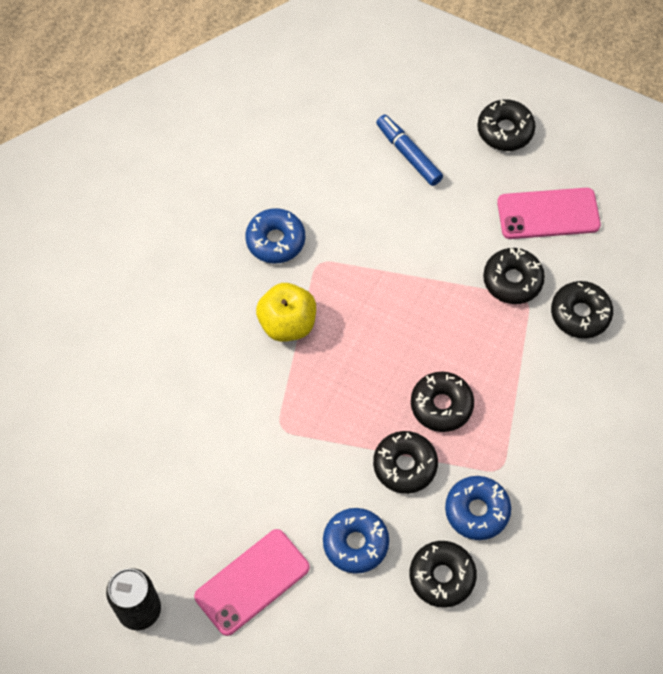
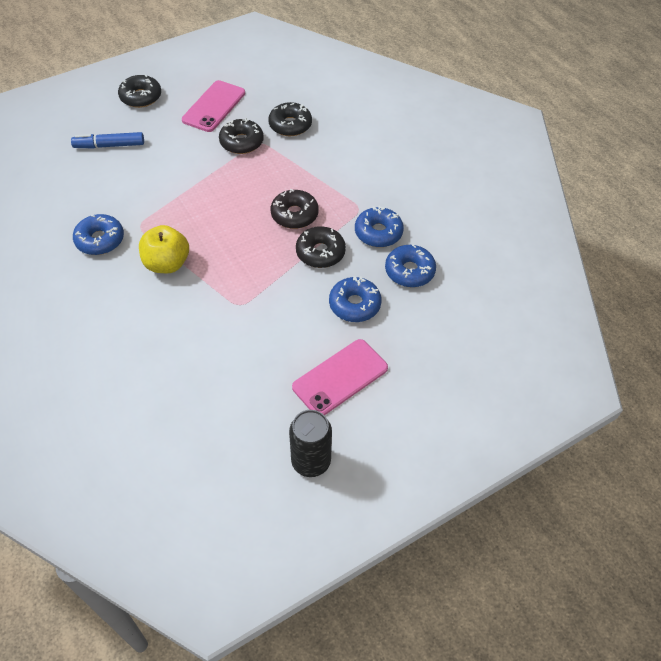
camera: 60 degrees left, 10 degrees down
(252, 582) = (340, 377): pink phone -> pink phone turned 60 degrees clockwise
(442, 576) = (409, 271): black donut -> blue donut

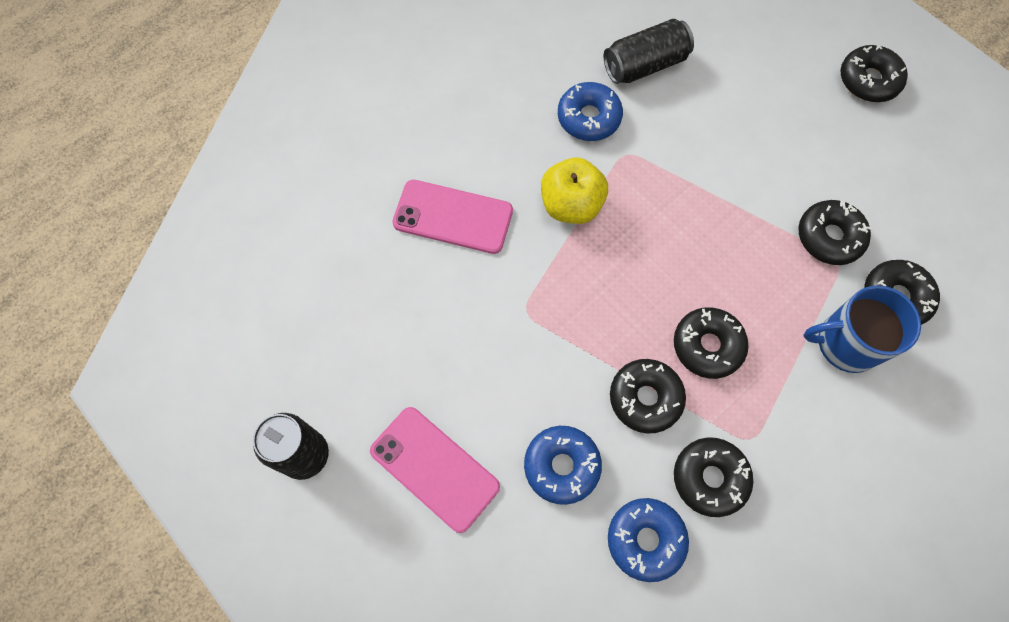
camera: 80 degrees right, 15 degrees up
(71, 200) = (645, 65): none -> black can
(109, 145) = (756, 74): blue marker -> none
(214, 106) = (890, 179): pink phone -> pink phone (453, 217)
(312, 153) = (846, 343): none -> blue mug
(378, 232) = (709, 478): blue donut -> black donut

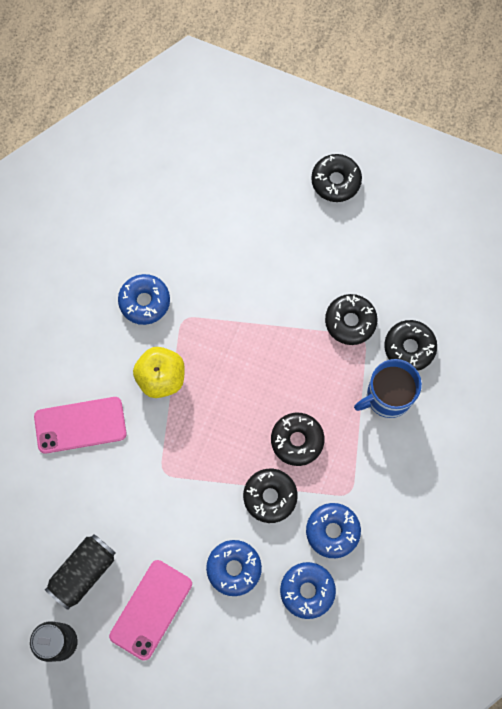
camera: 25 degrees left, 5 degrees up
(434, 468) = (151, 609): pink phone -> pink phone turned 75 degrees counterclockwise
(645, 65) = (168, 239): black can -> black can (83, 572)
(709, 478) = (332, 531): black donut -> blue donut

